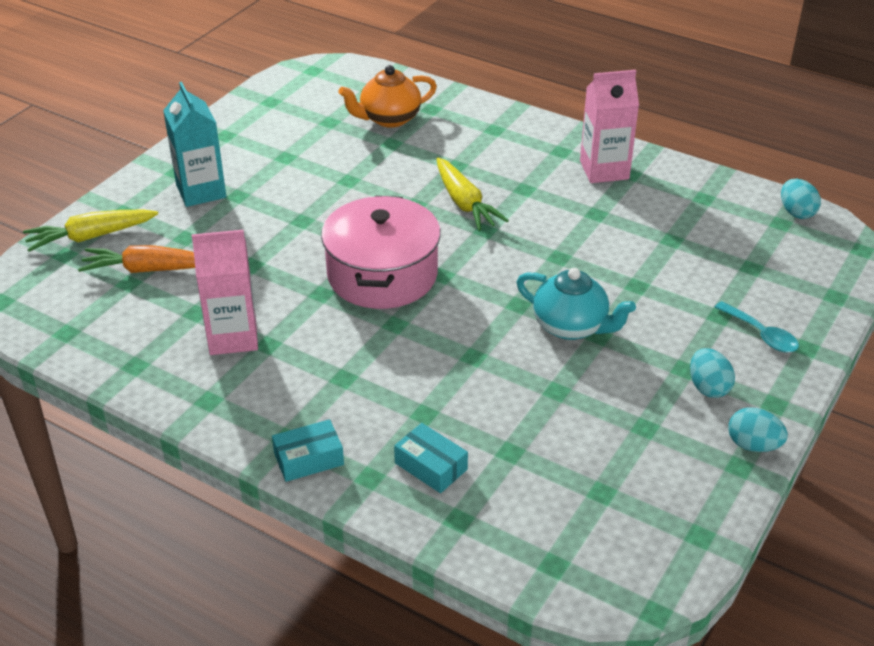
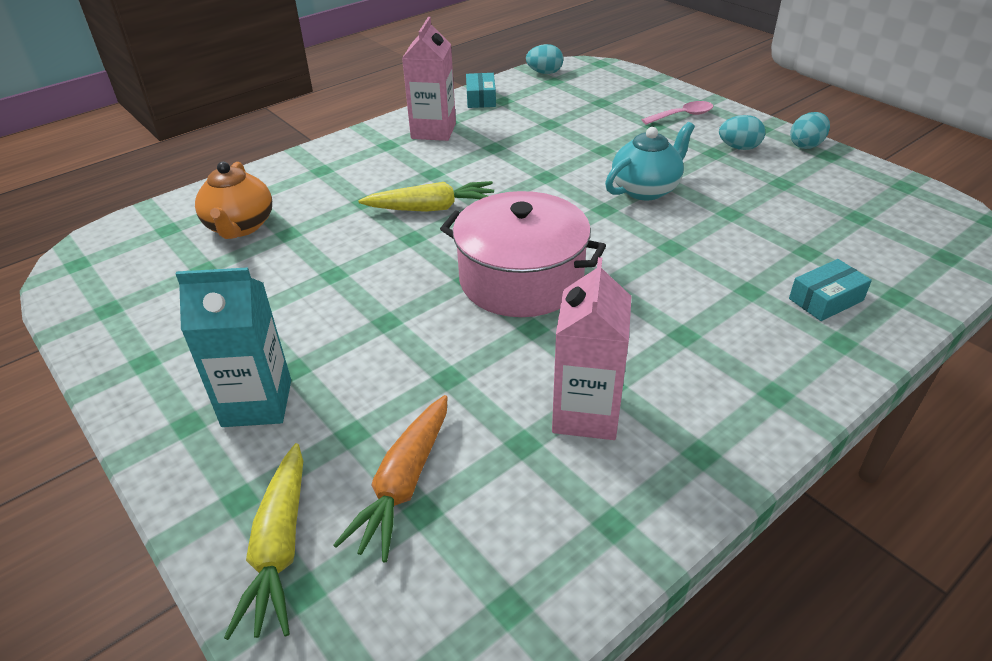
camera: 70 degrees left, 0 degrees up
(308, 459) = (812, 381): turquoise box -> turquoise box (481, 98)
(761, 334) = (682, 116): turquoise spoon -> pink spoon

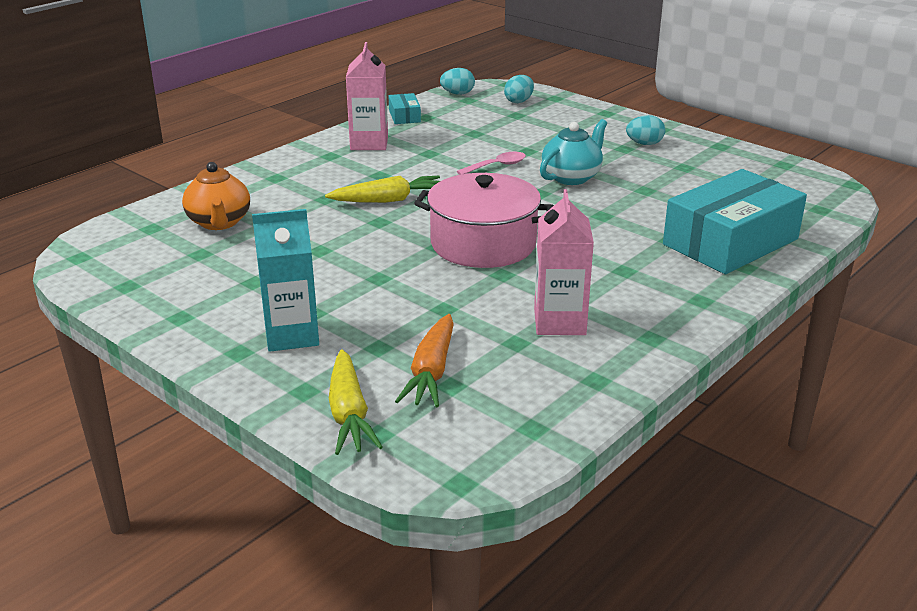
camera: 10 degrees left, 10 degrees down
(682, 116) = (591, 122): pink spoon -> pink spoon (496, 166)
(806, 145) = (700, 139): turquoise egg -> turquoise egg (519, 101)
(825, 299) = (730, 241): turquoise box -> turquoise box, size x2.35

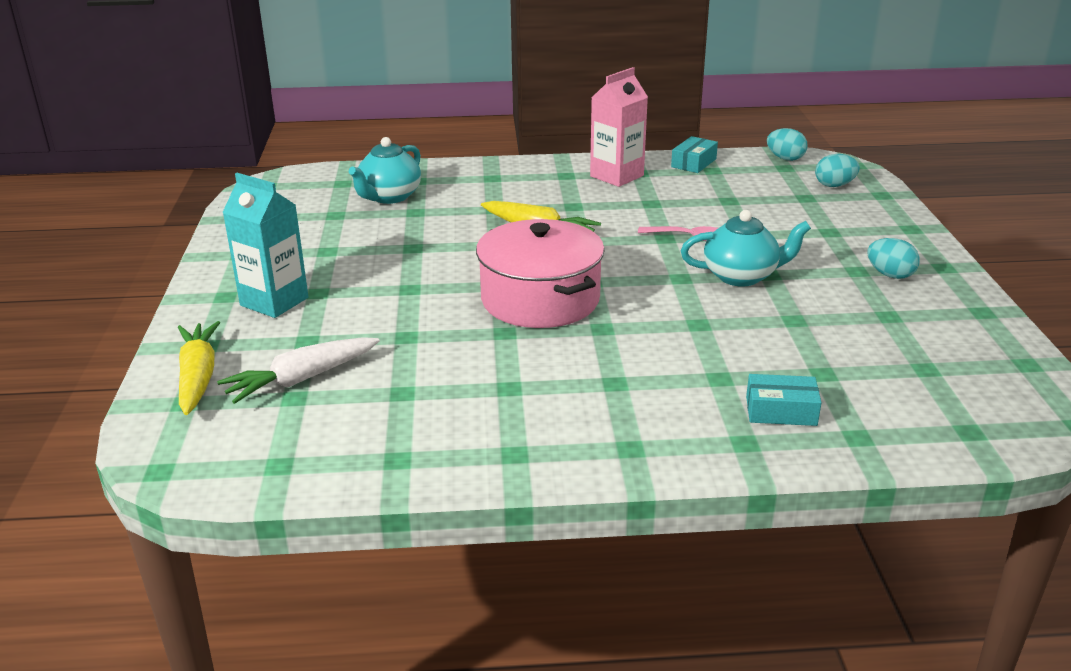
camera: 45 degrees right, 0 degrees up
(219, 222) = (389, 197): orange teapot -> turquoise teapot
(349, 413) = (198, 377): yellow carrot -> yellow carrot turned 135 degrees clockwise
(431, 371) = (302, 379): orange carrot -> white carrot
(559, 322) = (467, 395): pink carton -> none
(730, 241) = (781, 411): turquoise box -> turquoise box, size x0.43

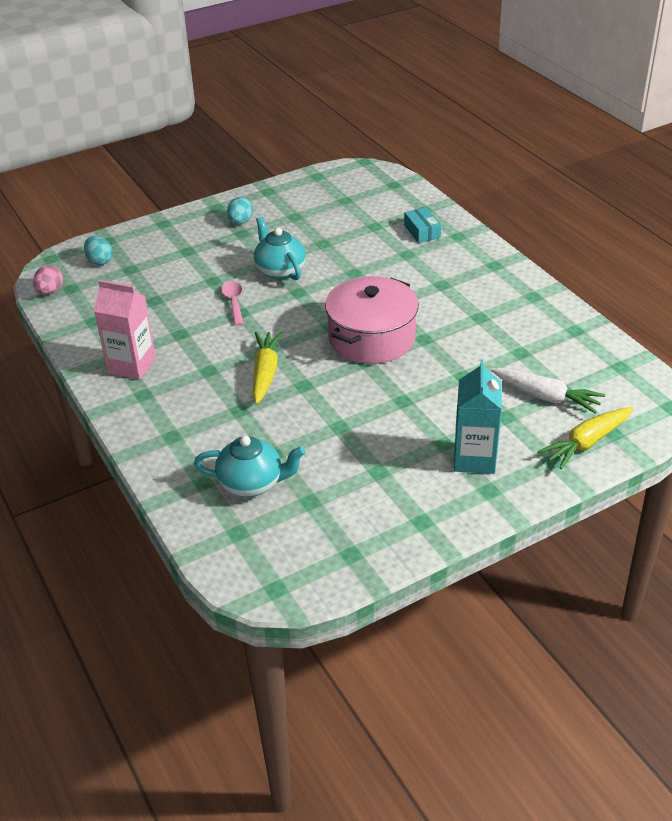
camera: 115 degrees left, 10 degrees up
(693, 163) = (81, 333): turquoise box -> none
(785, 158) = (50, 291): turquoise egg -> pink egg

